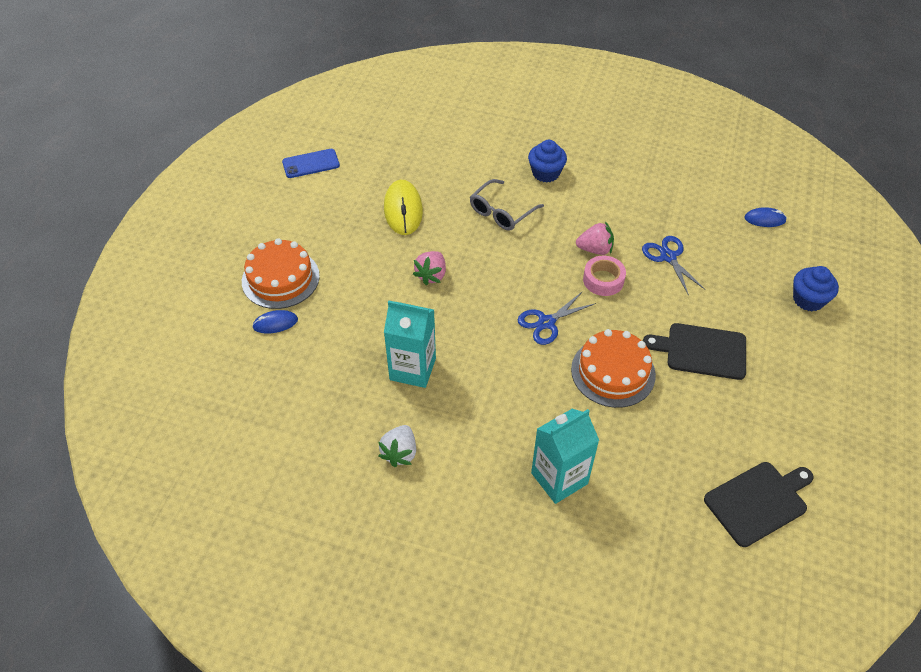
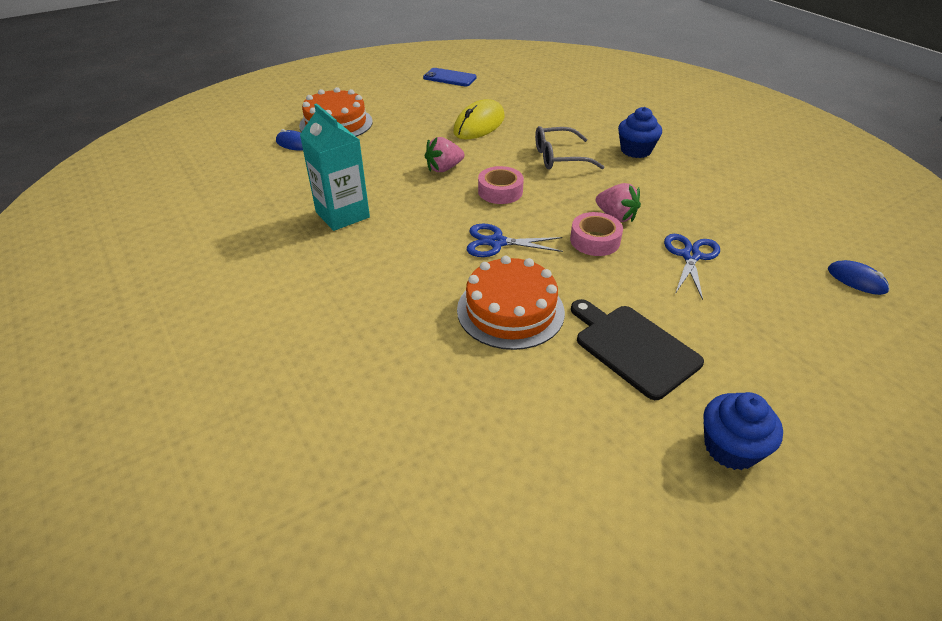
camera: 40 degrees right, 10 degrees down
(400, 453) = (250, 259): white strawberry -> none
(497, 273) = (500, 191): none -> pink tape
(559, 478) = (342, 359): turquoise carton -> none
(758, 501) = (521, 533): black cutting board -> none
(808, 299) = (839, 377): blue cupcake -> blue cupcake (730, 448)

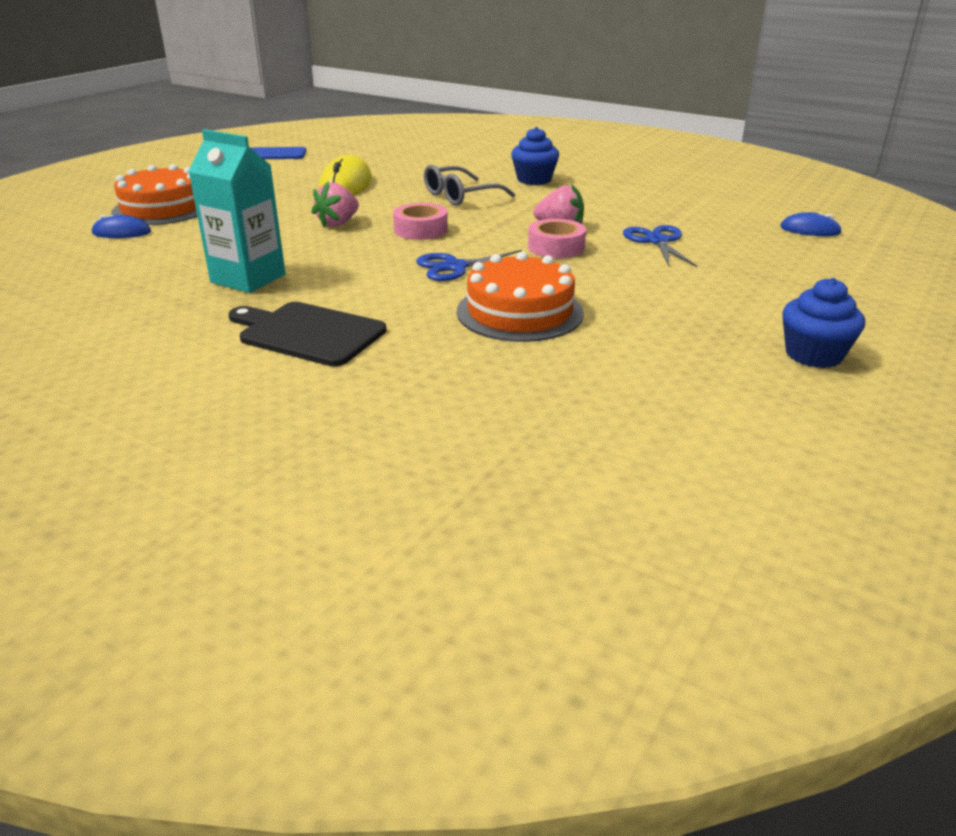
camera: 25 degrees left, 10 degrees down
(633, 348) = (666, 311): black cutting board -> black cutting board (308, 333)

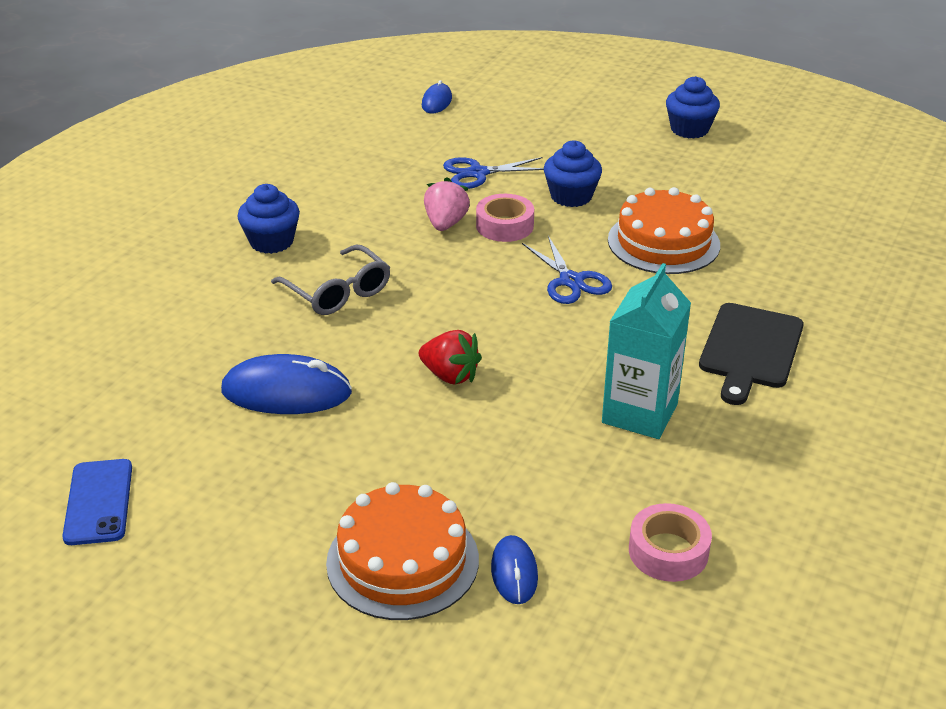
camera: 95 degrees left, 5 degrees up
(338, 223) = (450, 375): pink strawberry -> red strawberry
(346, 185) = (286, 392): yellow mouse -> blue mouse
(421, 230) = (465, 311): pink tape -> pink tape (668, 551)
(616, 276) = (571, 196): none -> blue cupcake

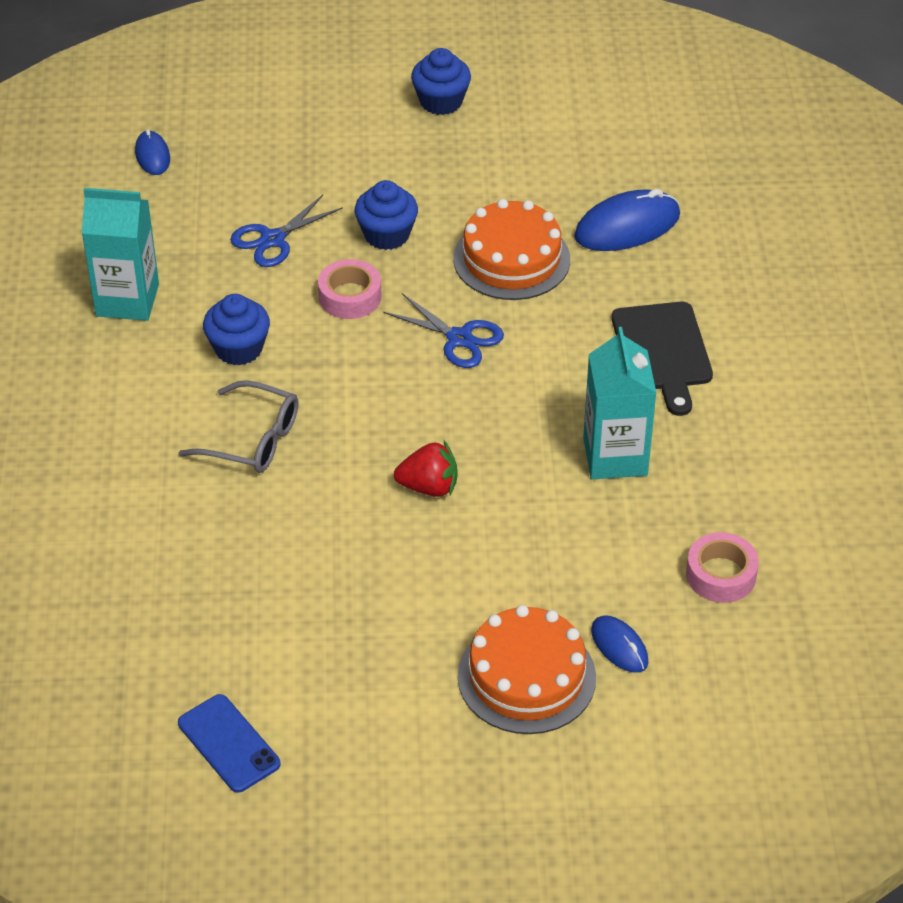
camera: 30 degrees left, 10 degrees up
(271, 242) = (135, 407): blue cupcake -> blue cupcake (238, 349)
(286, 392) = (298, 566): blue mouse -> blue mouse (627, 226)
(333, 176) = (127, 300): none -> turquoise carton
(445, 223) = (290, 316): pink strawberry -> none

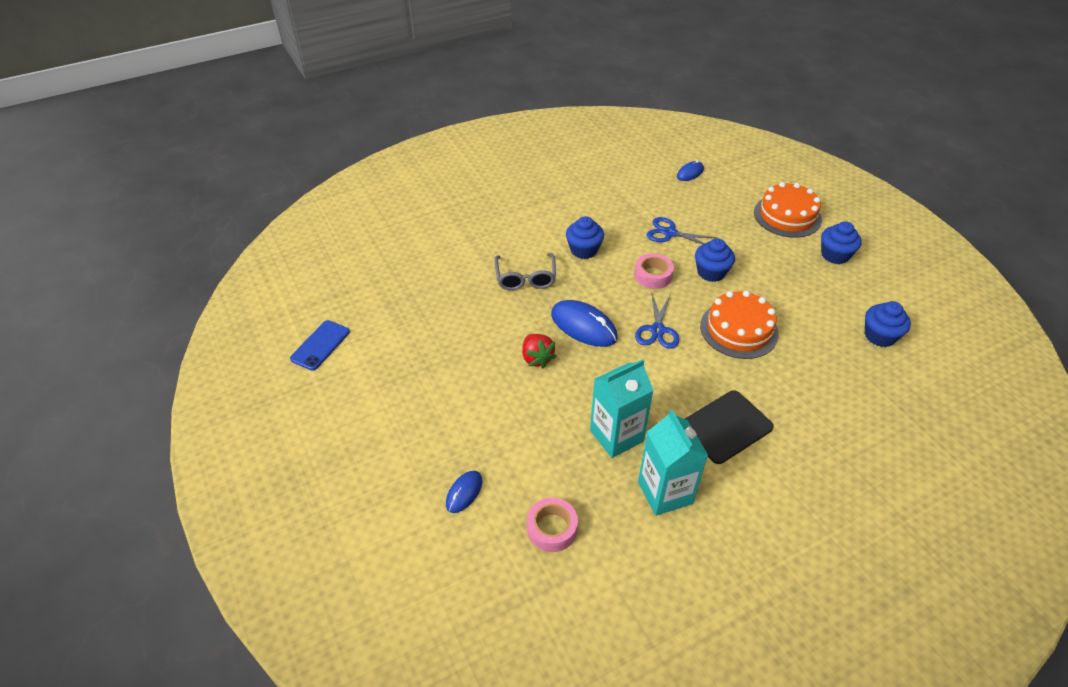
camera: 65 degrees right, 0 degrees up
(127, 300) = (587, 202): turquoise carton -> turquoise carton (665, 492)
(526, 677) = (419, 454): orange cake -> orange cake (787, 216)
(605, 139) = (879, 336): none -> blue cupcake
(627, 226) = (815, 373): blue mouse -> blue mouse (583, 326)

